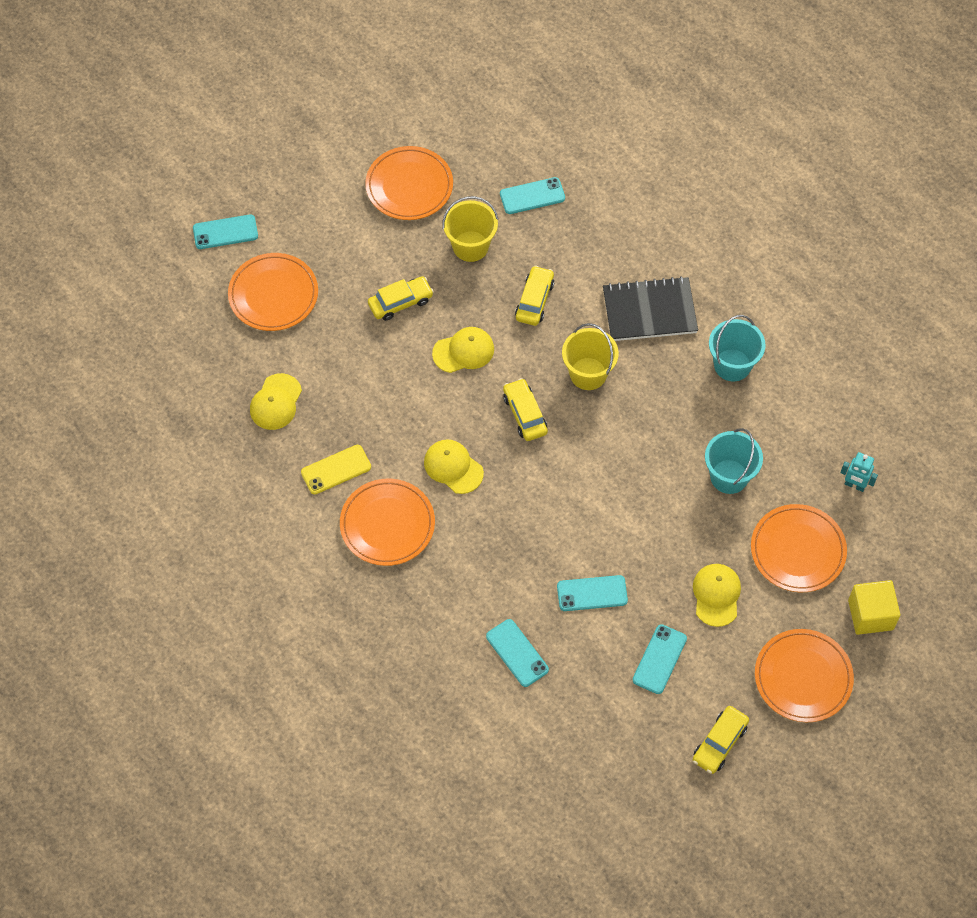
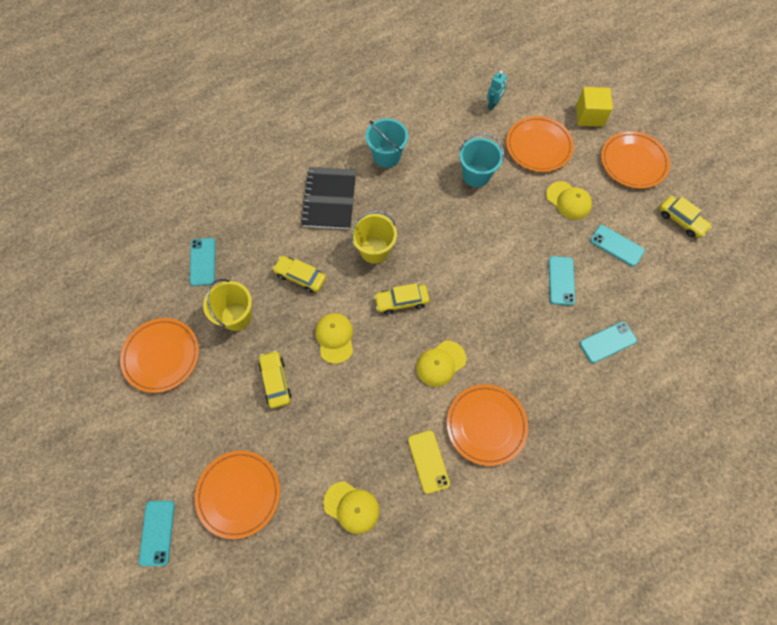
camera: 80 degrees left, 5 degrees up
(716, 595) = (568, 201): yellow cap -> yellow cap turned 150 degrees counterclockwise

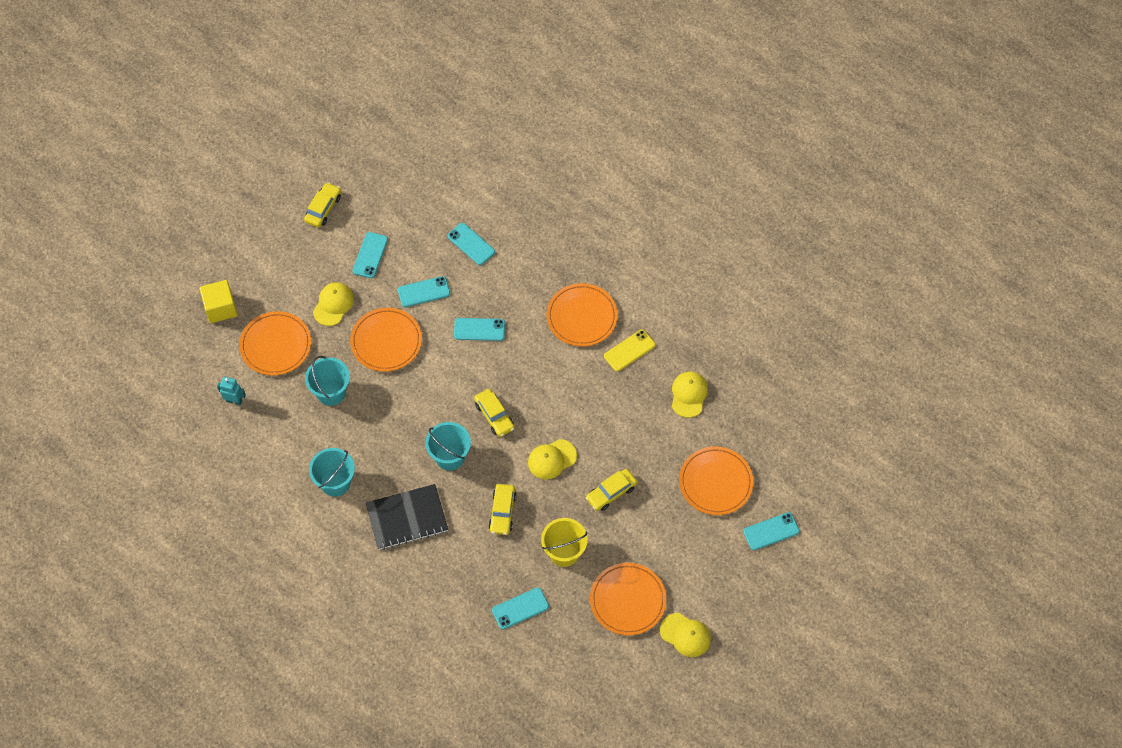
camera: 110 degrees left, 5 degrees down
(374, 250) = (450, 456): yellow bucket -> turquoise bucket
(440, 363) = (541, 366): yellow cap -> yellow cap (685, 635)
(502, 318) = (479, 329): none -> turquoise phone
(633, 162) = (268, 259): orange plate -> orange plate (386, 341)

